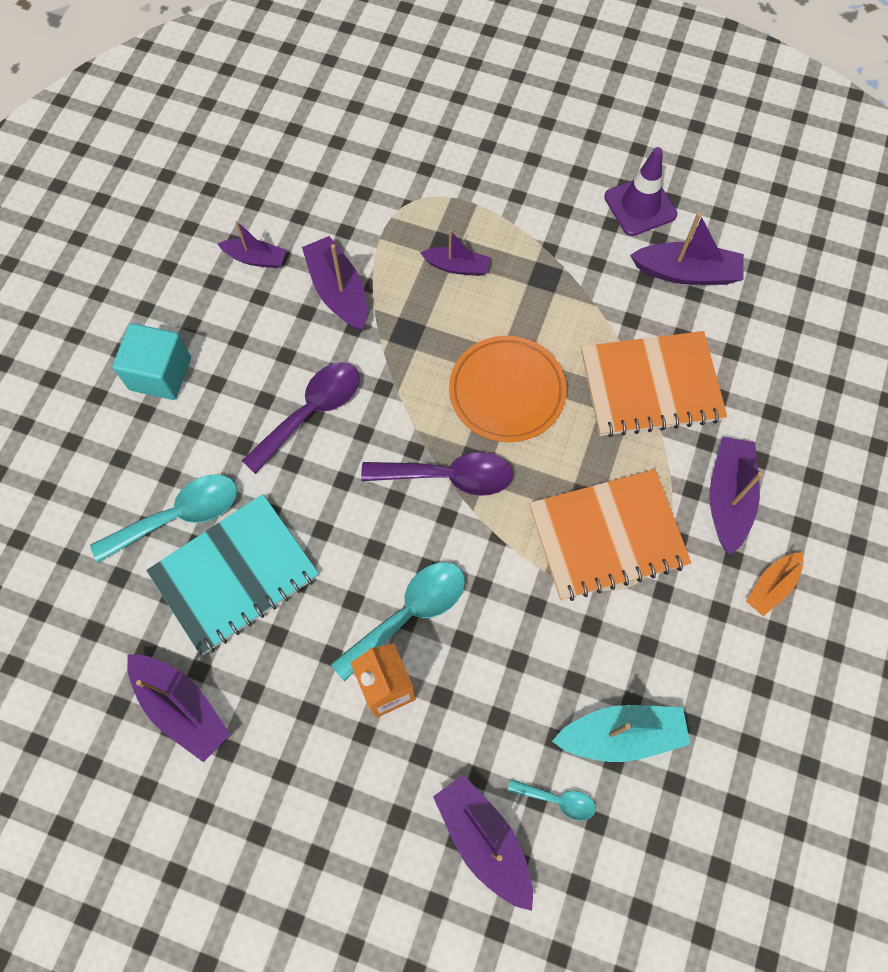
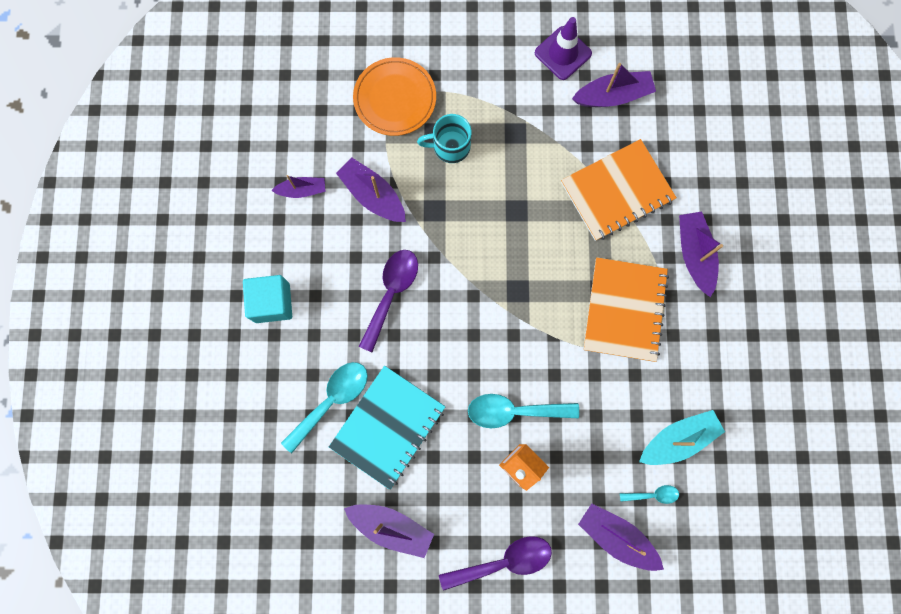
camera: 20 degrees left, 10 degrees up
(409, 614) = (514, 411): turquoise spoon -> turquoise spoon turned 120 degrees counterclockwise
(448, 477) = (503, 306): purple spoon -> purple spoon (503, 561)
(457, 266) = (450, 146): purple boat -> turquoise mug
(507, 391) = (520, 230): orange plate -> orange plate (395, 99)
(607, 536) = (624, 310): orange notebook -> orange notebook turned 45 degrees counterclockwise
(771, 586) = (741, 306): orange boat -> none

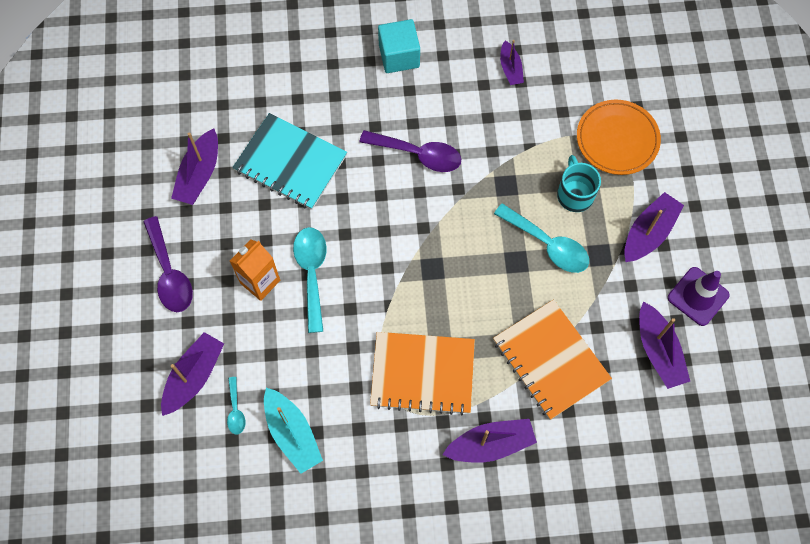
camera: 85 degrees right, 10 degrees down
(331, 401) = (312, 114): turquoise spoon -> turquoise spoon (547, 244)
(373, 195) = (513, 129): purple boat -> purple boat (648, 233)

